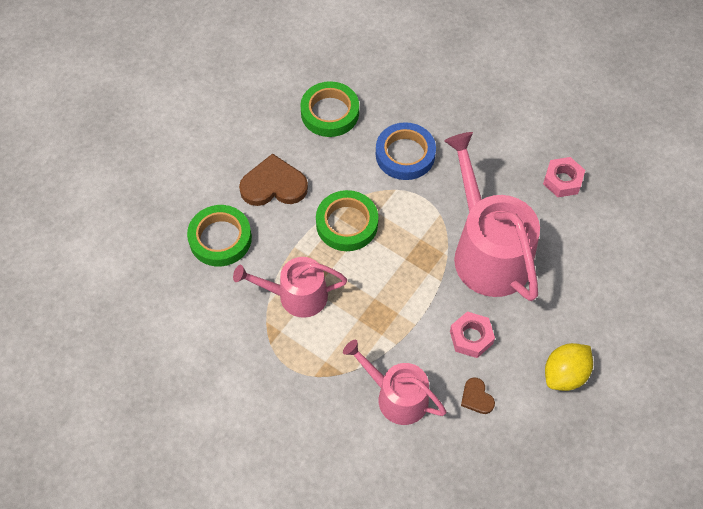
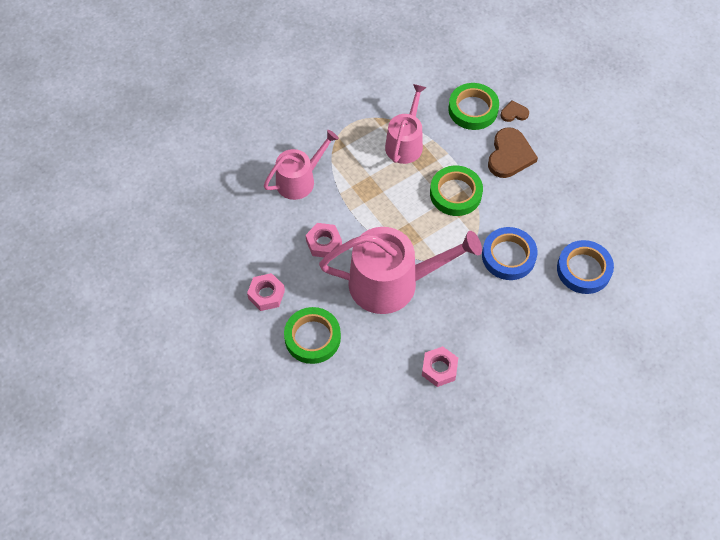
camera: 110 degrees right, 0 degrees up
(330, 113) = (570, 214): green tape -> green tape (312, 337)
(391, 88) = (584, 269): none -> blue tape
(476, 397) = (276, 229): brown heart -> brown heart (514, 113)
(565, 374) = (266, 294): yellow lemon -> pink nut

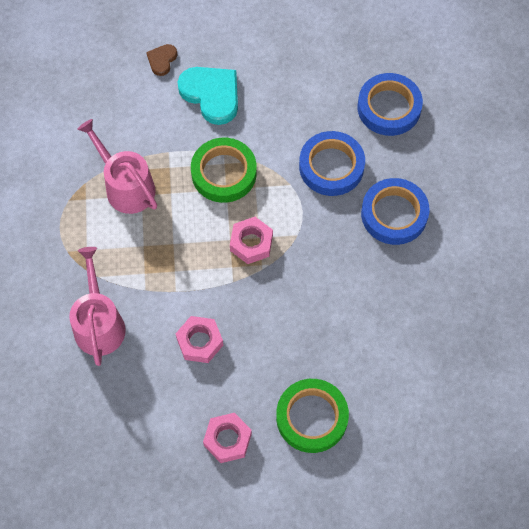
camera: 60 degrees left, 5 degrees up
(392, 283) = (294, 297): pink watering can -> none
(439, 369) = (422, 307): pink nut -> pink nut (251, 243)
(473, 109) = (129, 96): green tape -> none
(500, 315) = (394, 214): none -> blue tape
(510, 155) = (211, 95): brown heart -> turquoise heart

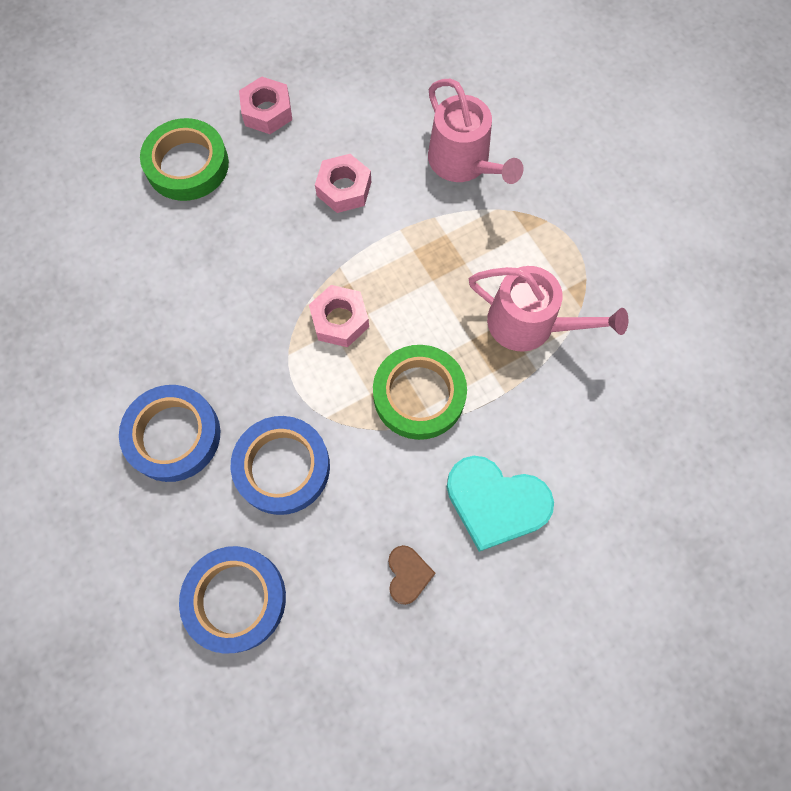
camera: 155 degrees right, 5 degrees up
(162, 60) = (594, 526): brown heart -> brown heart (408, 574)

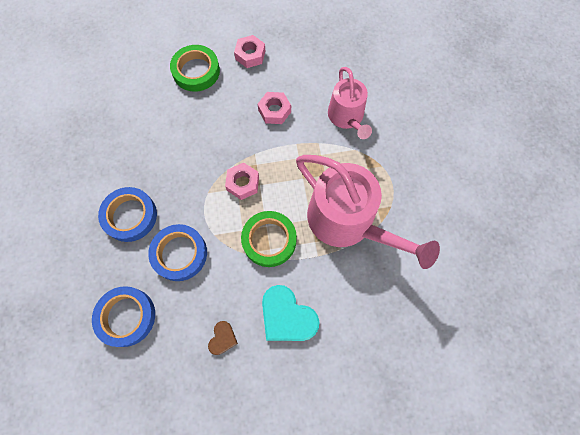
camera: 20 degrees right, 0 degrees up
(529, 324) = (347, 222): pink watering can -> pink watering can, size x1.67

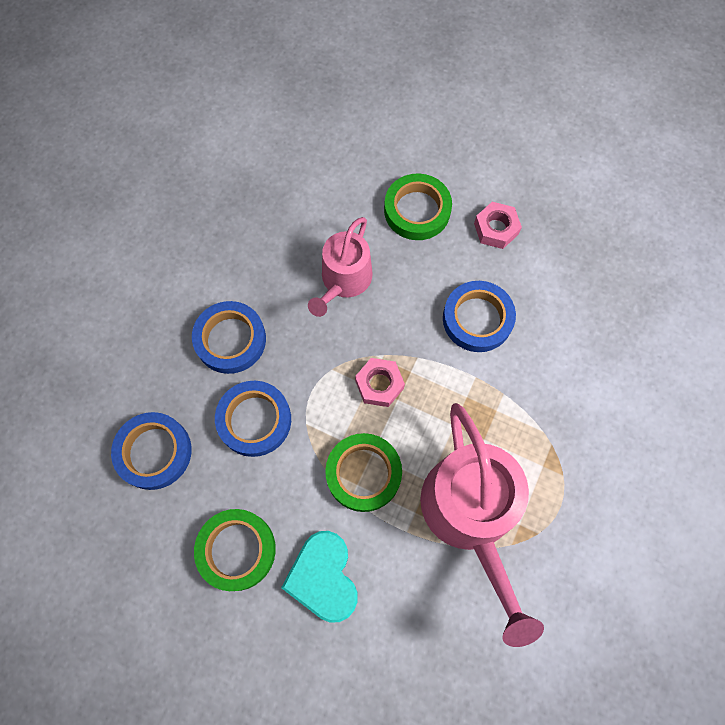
camera: 35 degrees right, 0 degrees up
(222, 338) = (236, 550): brown heart -> green tape
(274, 111) = (477, 319): pink nut -> blue tape
(347, 117) = (562, 384): pink watering can -> pink watering can (344, 280)

